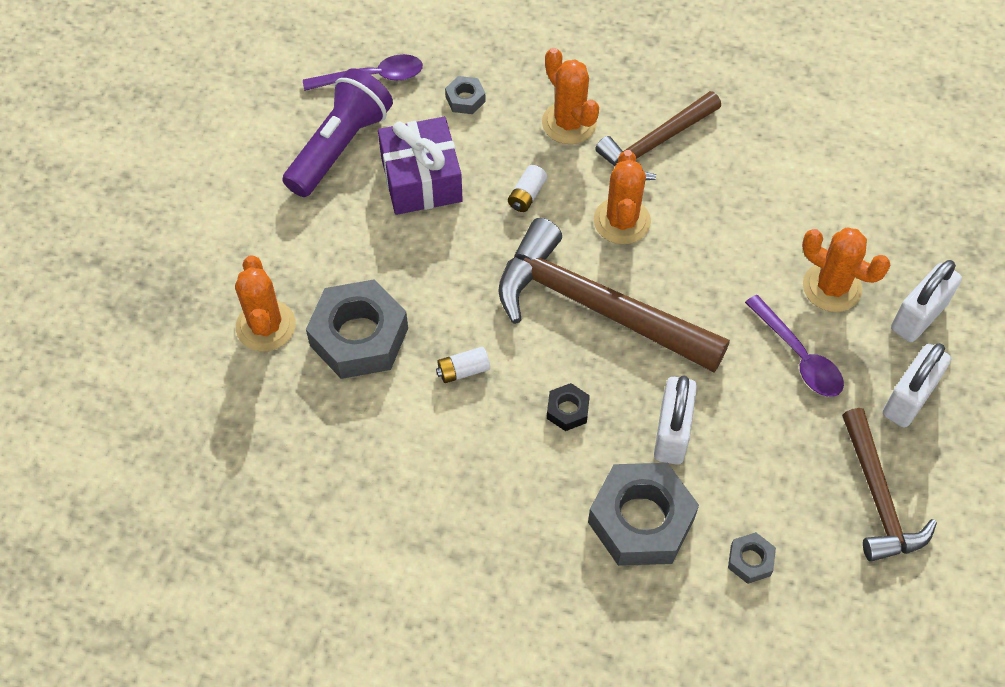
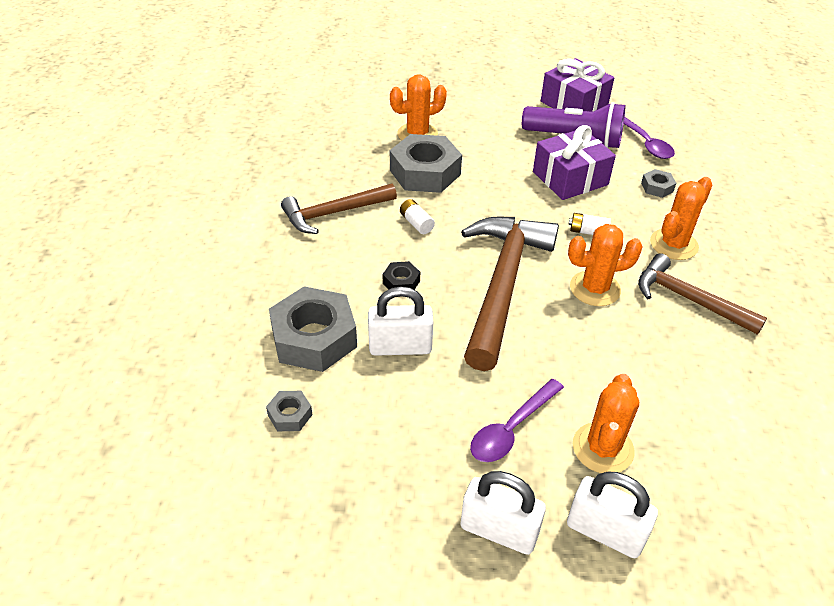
camera: 75 degrees right, 15 degrees down
(257, 120) = (574, 103): none -> purple gift
(878, 496) = (376, 511): brown hammer -> brown hammer (334, 213)

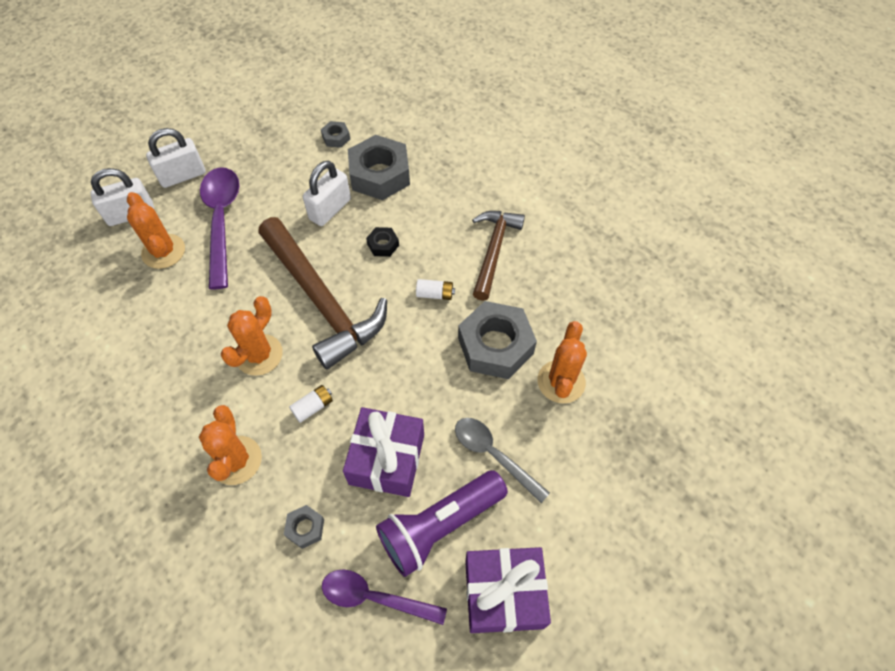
camera: 130 degrees right, 15 degrees up
(505, 139) = (493, 455): none -> grey spoon
(511, 429) = (222, 220): purple spoon -> purple spoon, size x1.55
(689, 300) = (184, 409): brown hammer -> none

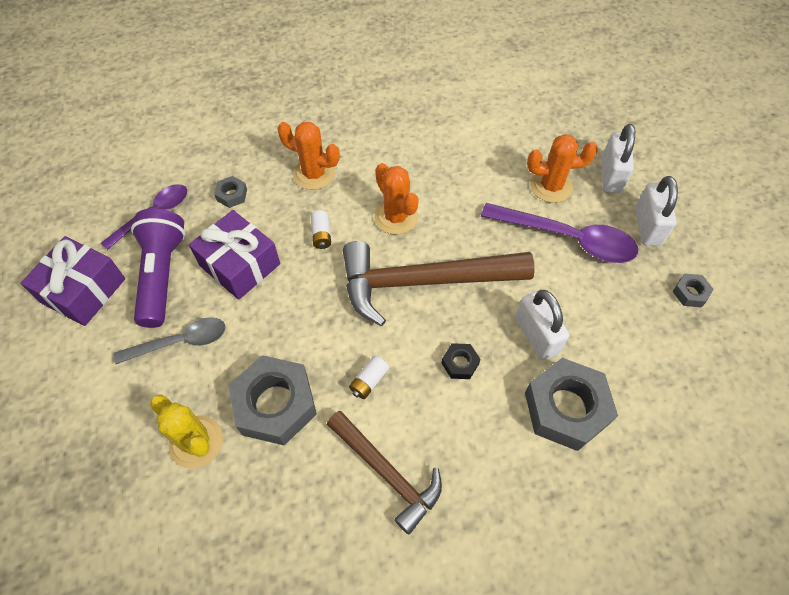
camera: 120 degrees right, 0 degrees up
(336, 138) = (651, 388): grey nut -> grey nut (690, 293)
(561, 382) = (196, 442): orange cactus -> yellow cactus

